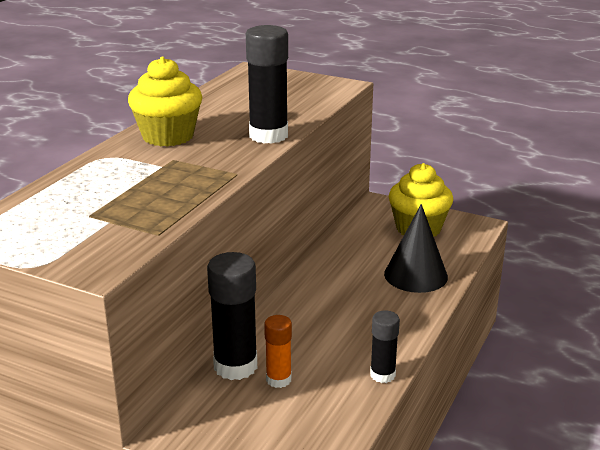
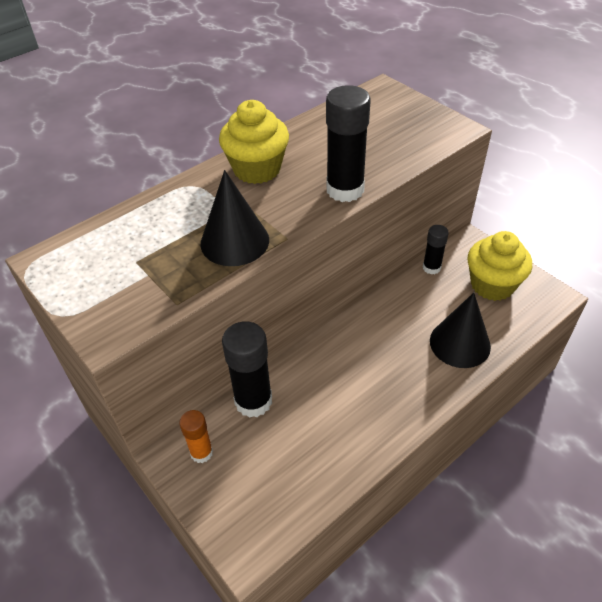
camera: 25 degrees right, 20 degrees up
(185, 184) = (235, 241): none -> black cone
(278, 379) = (280, 428): orange glue stick -> orange glue stick (201, 452)
(382, 375) = (368, 455): black glue stick -> black glue stick (431, 268)

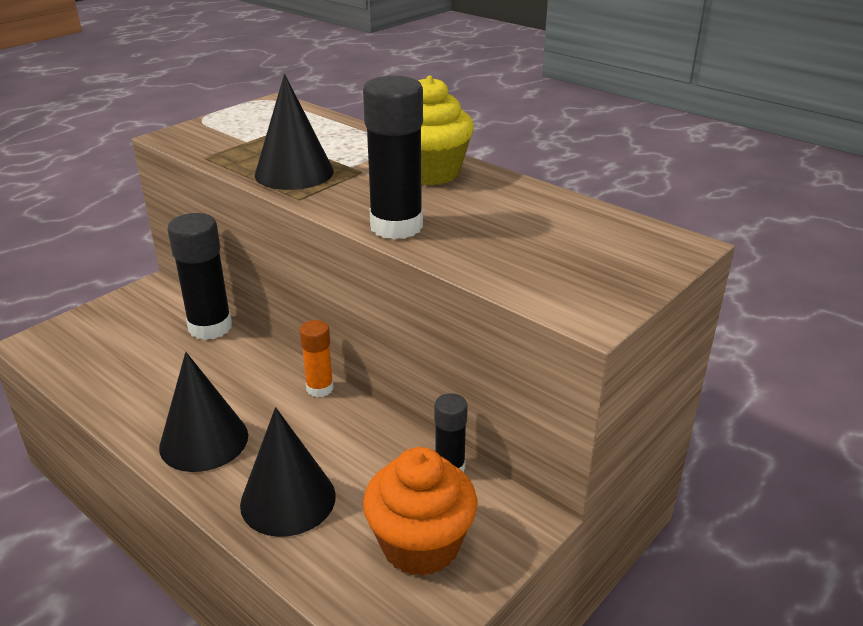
camera: 80 degrees right, 15 degrees down
(201, 452) = (152, 304): orange glue stick -> orange glue stick (320, 388)
(402, 393) = (204, 441): none -> black cone
(492, 285) = (420, 545): yellow cupcake -> orange cupcake

